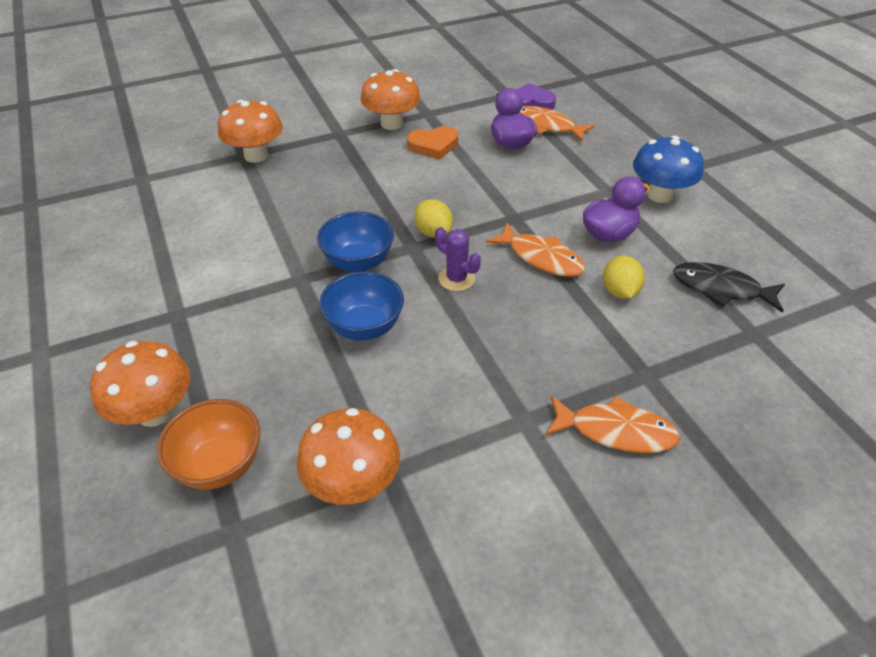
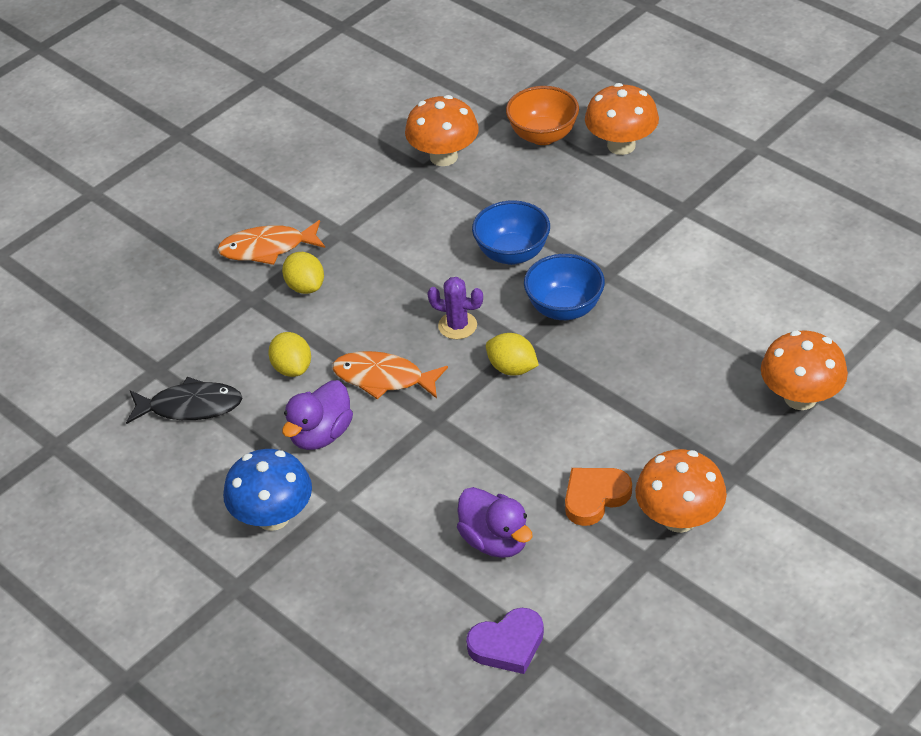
camera: 160 degrees right, 0 degrees up
(546, 126) = (461, 597): orange fish -> none
(585, 367) = (305, 286): none -> yellow lemon

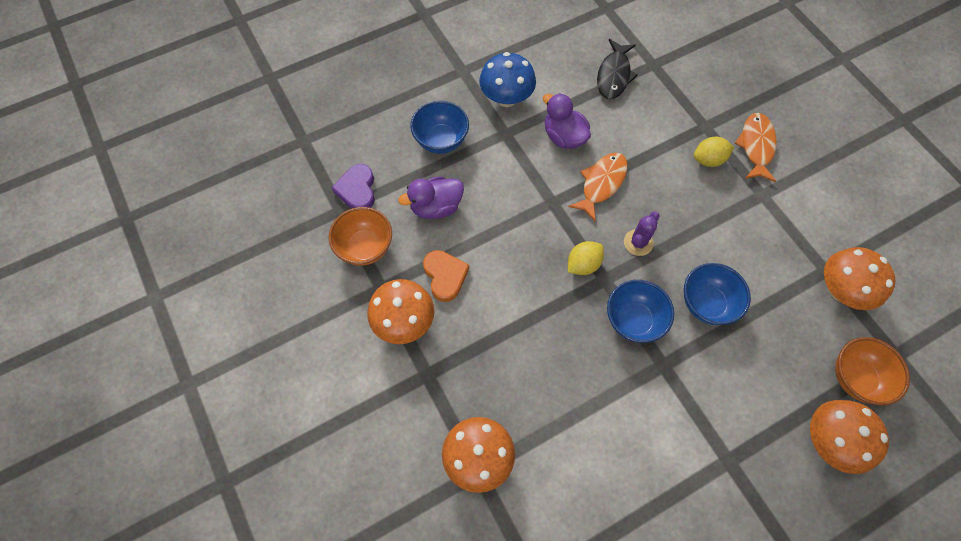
camera: 105 degrees right, 20 degrees up
(292, 368) = (629, 135): yellow lemon -> none
(380, 571) = (441, 140): none -> blue bowl
(595, 599) = (365, 247): none -> orange bowl

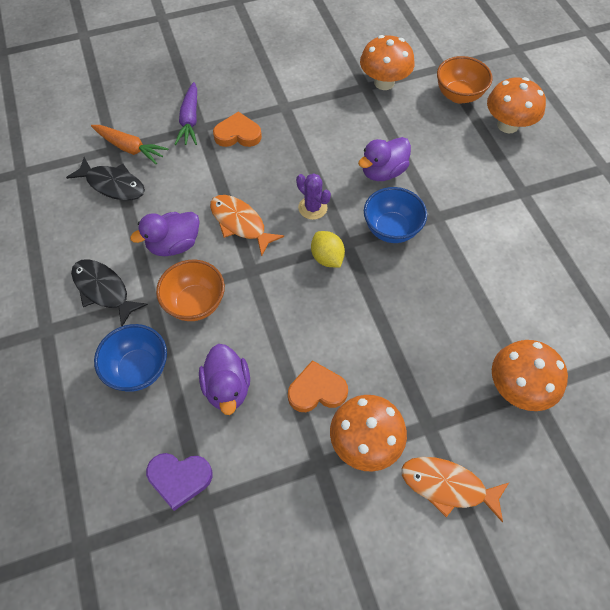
camera: 80 degrees left, 5 degrees down
(365, 247) = (262, 477): orange bowl -> orange bowl (195, 303)
(506, 98) = (104, 290): blue mushroom -> black fish
(659, 76) = (130, 148): none -> orange carrot
(706, 304) = (383, 172): blue bowl -> purple duck
(708, 160) = (238, 134): yellow lemon -> orange heart
(711, 115) = (190, 120): none -> purple carrot
(756, 146) = (234, 97): orange fish -> orange fish (448, 486)

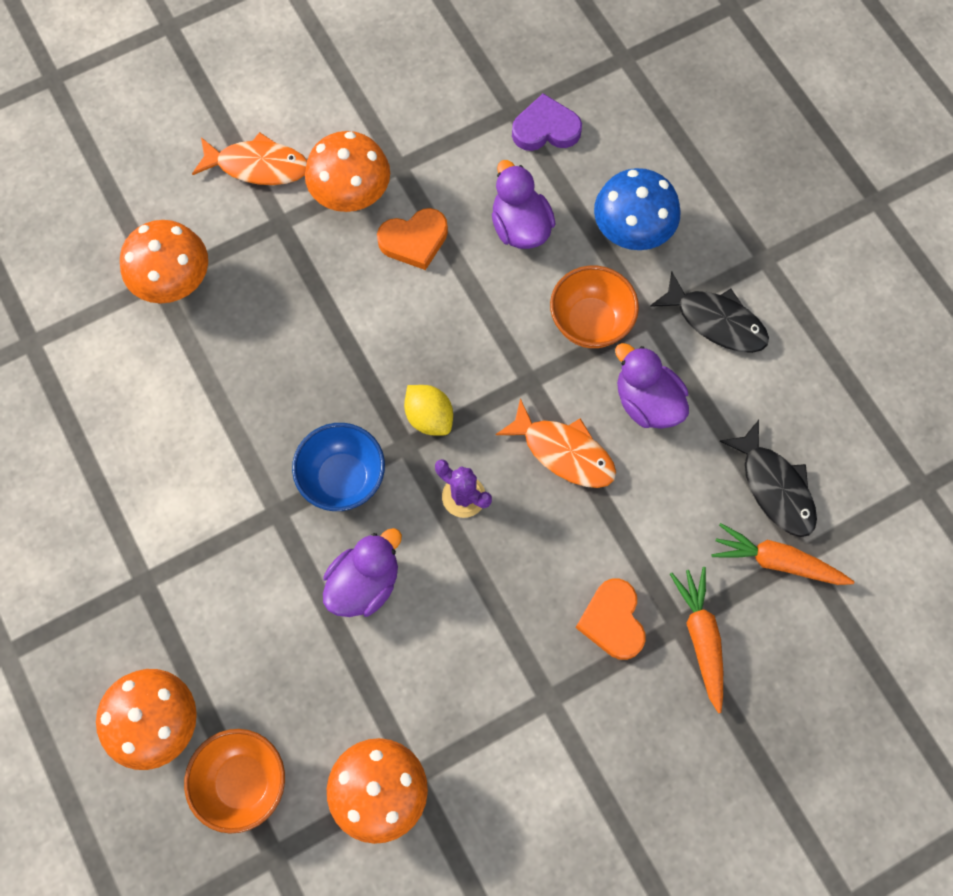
camera: 170 degrees right, 10 degrees up
(113, 185) = (774, 487): black fish -> black fish turned 135 degrees counterclockwise
(138, 369) = (632, 231): blue bowl -> blue mushroom
(174, 245) = (647, 402): purple duck -> purple duck turned 90 degrees counterclockwise
(190, 120) = (701, 638): purple carrot -> orange carrot
(238, 134) = (612, 621): orange heart -> orange heart turned 90 degrees clockwise

